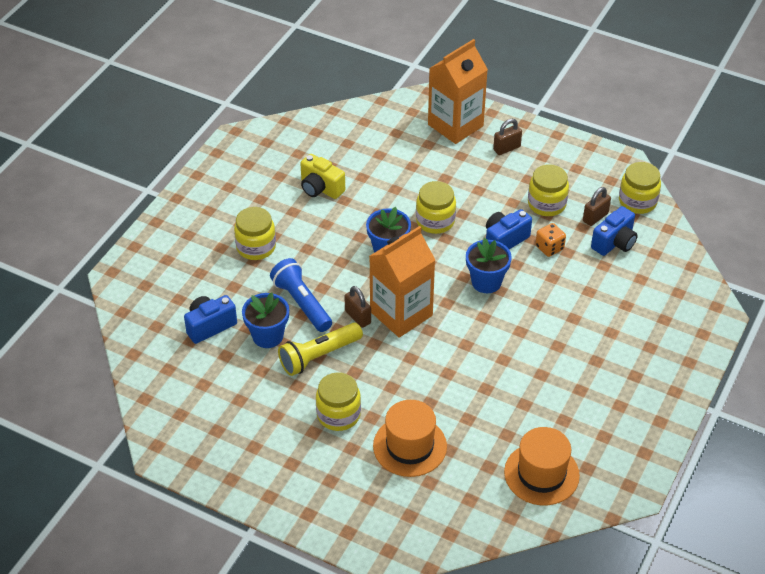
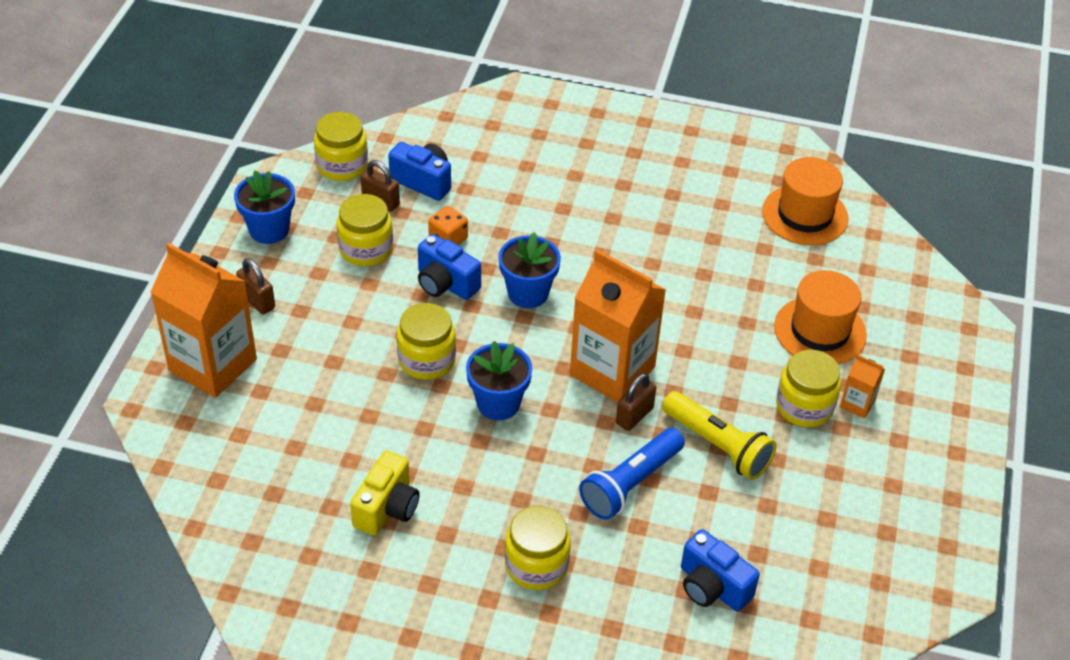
camera: 105 degrees left, 0 degrees up
(267, 336) = (705, 511): blue flower pot -> blue flower pot (269, 230)
(332, 448) = (857, 404): none -> orange carton

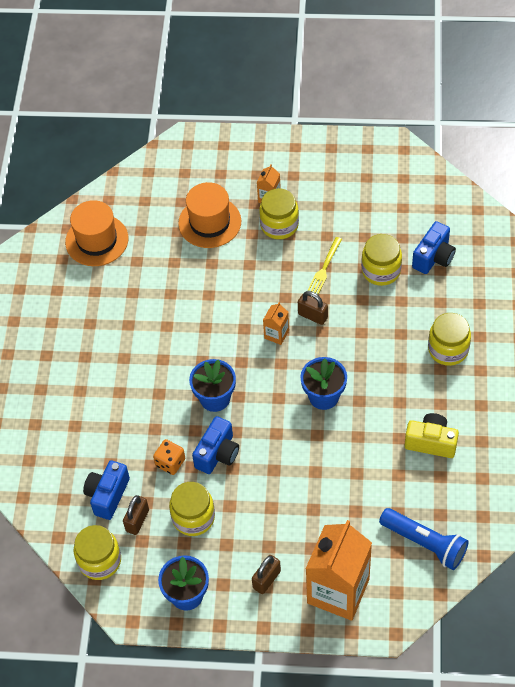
camera: 95 degrees left, 10 degrees up
(427, 360) = (296, 449): yellow jar -> yellow jar (381, 271)
(612, 371) = (276, 334): orange carton -> orange carton, size x0.43
(631, 483) = (369, 309): blue flashlight -> blue flashlight (425, 543)
(717, 445) = (324, 267): yellow flashlight -> yellow fork

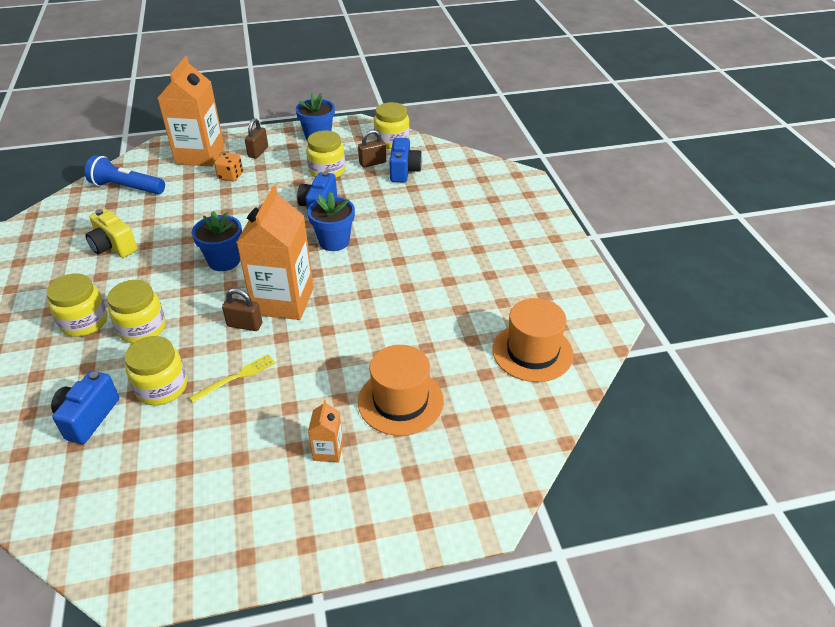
camera: 160 degrees right, 15 degrees down
(137, 520) = (372, 163): brown padlock -> brown padlock turned 60 degrees clockwise
(170, 462) = (359, 196): orange dice -> orange dice (230, 176)
(276, 334) = (283, 301): orange carton -> orange carton, size x2.31
(279, 225) = (305, 416): yellow jar -> yellow jar (142, 329)
(324, 267) = (236, 377): yellow fork -> yellow fork turned 45 degrees clockwise
(431, 442) = (113, 247): yellow camera -> yellow camera turned 45 degrees clockwise

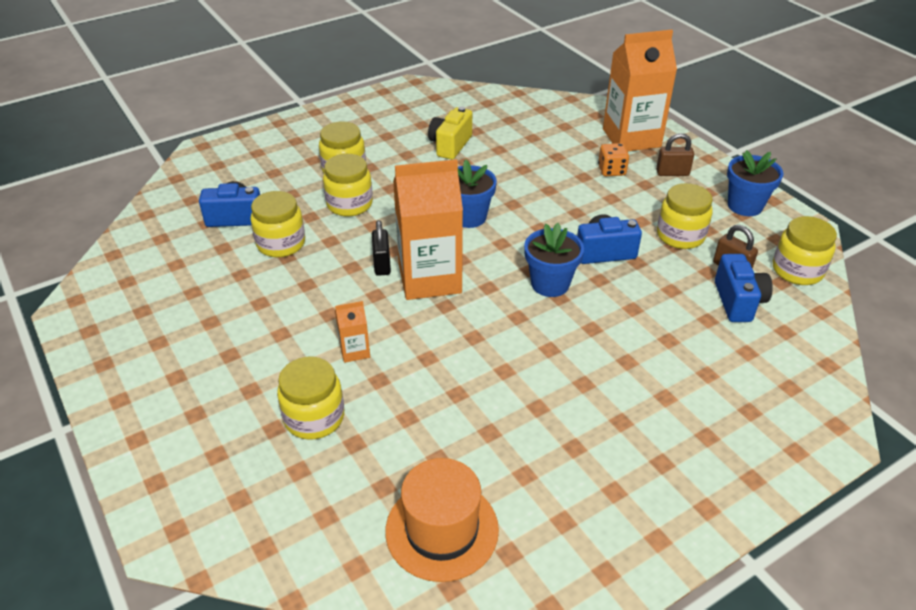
camera: 70 degrees right, 0 degrees up
(127, 188) = (541, 117): blue flashlight -> none
(236, 377) = (308, 284): yellow fork -> none
(245, 325) = (382, 264): brown padlock -> black padlock
(328, 451) = (231, 380): orange carton -> orange carton (354, 351)
(400, 401) = (314, 417): orange hat -> yellow jar
(404, 171) = (738, 301): blue camera -> blue camera turned 75 degrees counterclockwise

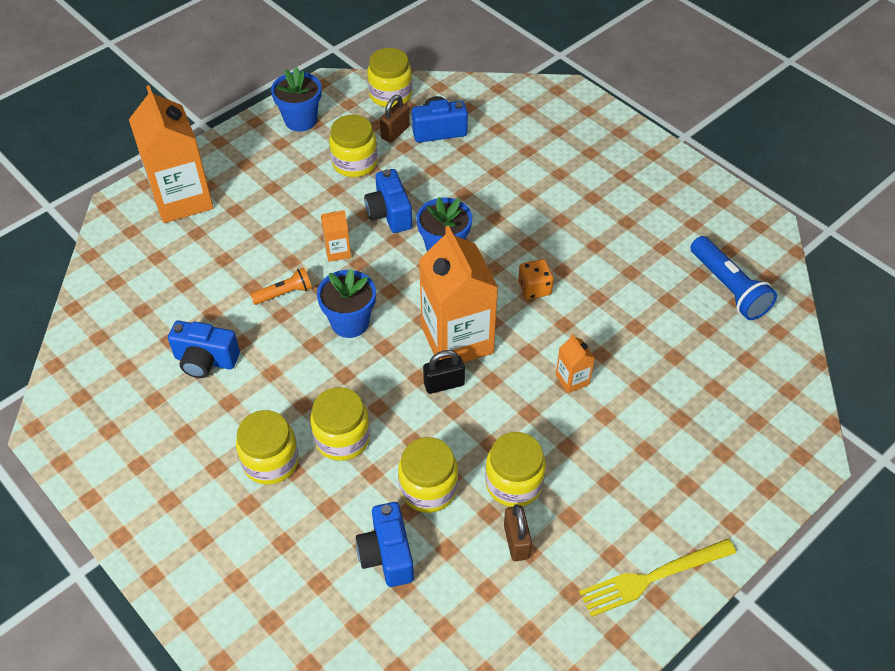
camera: 100 degrees left, 10 degrees up
(121, 364) = (652, 577): none -> yellow fork
(314, 417) = (659, 391): yellow jar -> yellow jar (514, 483)
(442, 530) = (728, 288): orange hat -> blue flashlight
(450, 145) = (205, 361): yellow camera -> blue camera
(511, 184) = (284, 293): none -> orange flashlight
(557, 216) = (338, 251): none -> orange carton
(611, 170) = (249, 213): orange dice -> orange dice (534, 288)
(672, 173) = (249, 168): brown padlock -> brown padlock (516, 541)

